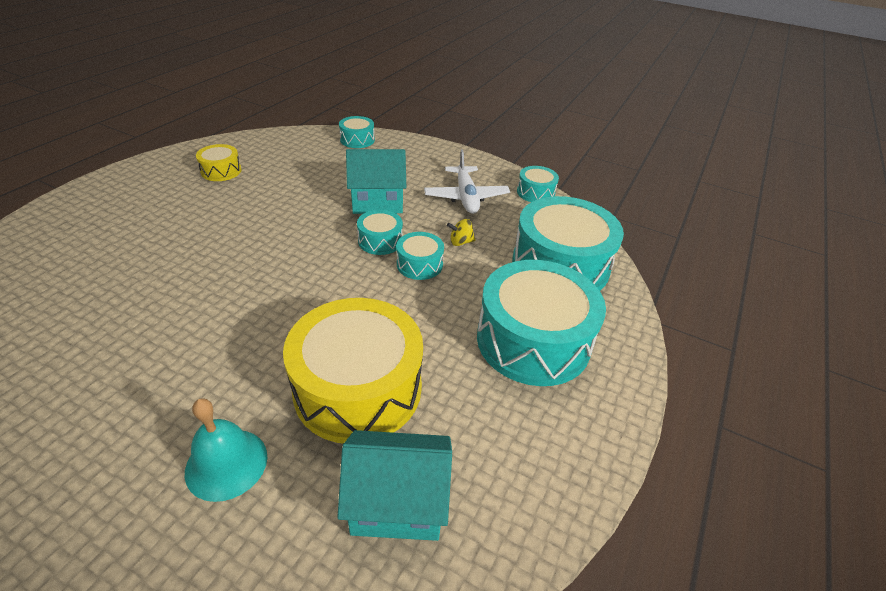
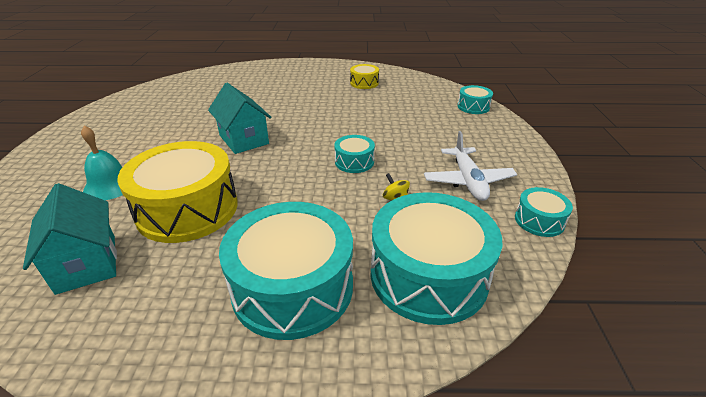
camera: 65 degrees right, 5 degrees down
(377, 202) = (401, 144): turquoise house -> turquoise house (244, 139)
(419, 264) = (343, 189): turquoise drum -> none
(466, 197) = (468, 181): white plane -> white plane turned 60 degrees counterclockwise

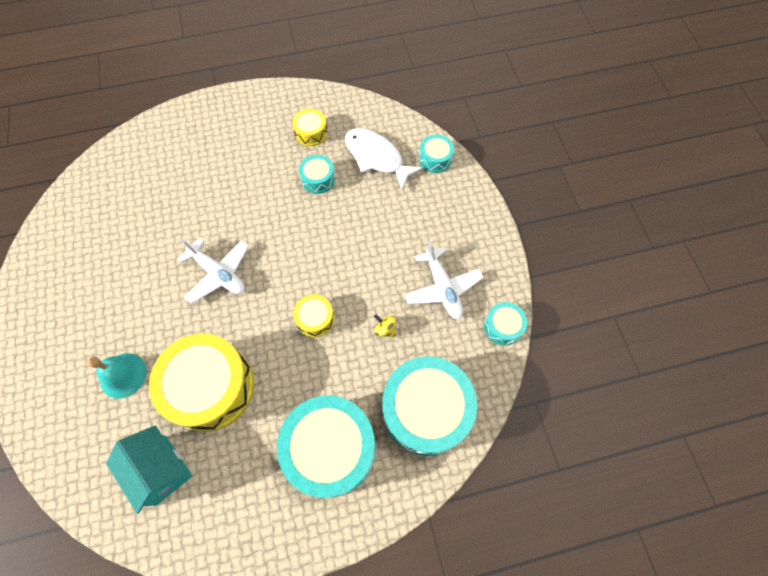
camera: 15 degrees left, 30 degrees up
(244, 139) = (218, 273): turquoise house -> white plane
(322, 180) = (315, 319): none -> yellow drum
(354, 162) = (337, 284): turquoise drum -> turquoise drum (318, 179)
(417, 100) = (376, 157): none -> white fish

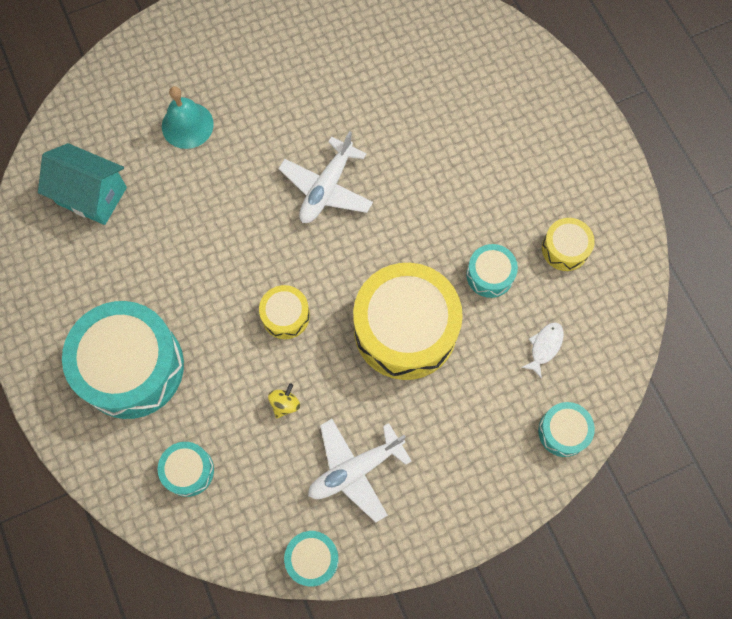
camera: 80 degrees right, 5 degrees up
(161, 469) = (92, 195): turquoise house -> turquoise house turned 75 degrees clockwise
(211, 387) = (185, 220): yellow drum -> yellow drum (405, 329)
(376, 157) = (544, 347): white fish -> white fish, size x0.47
(425, 410) = (188, 471): turquoise drum -> turquoise drum, size x0.47

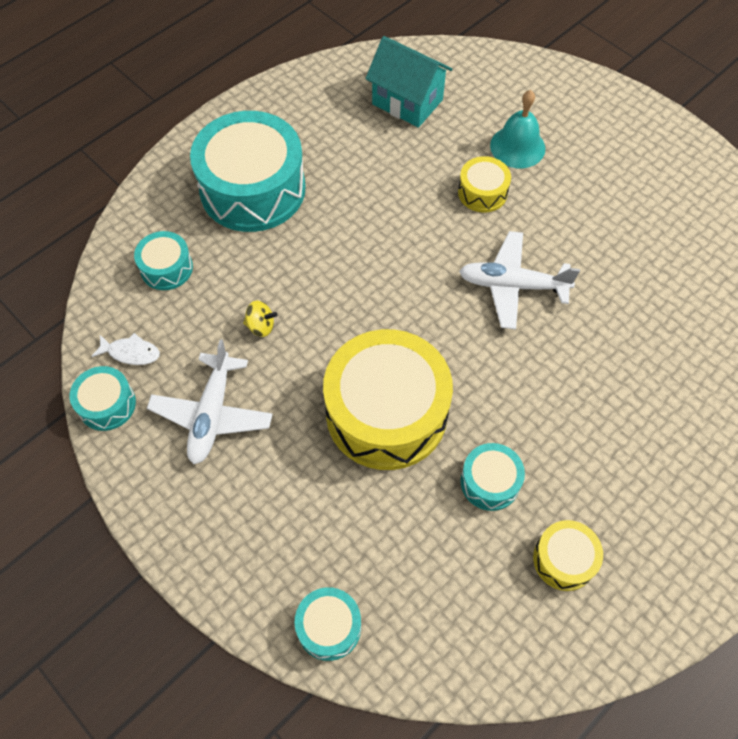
camera: 70 degrees right, 10 degrees down
(92, 195) = (407, 102): turquoise house -> turquoise house turned 60 degrees counterclockwise
(285, 316) = (355, 295): yellow drum -> yellow drum (482, 192)
(355, 470) = (212, 414): white plane -> white plane turned 120 degrees counterclockwise
(544, 347) = (427, 572): white fish -> white fish (131, 352)

